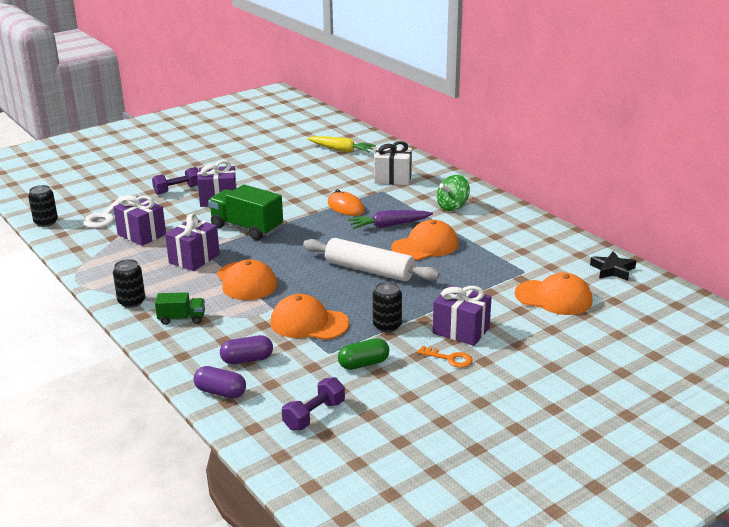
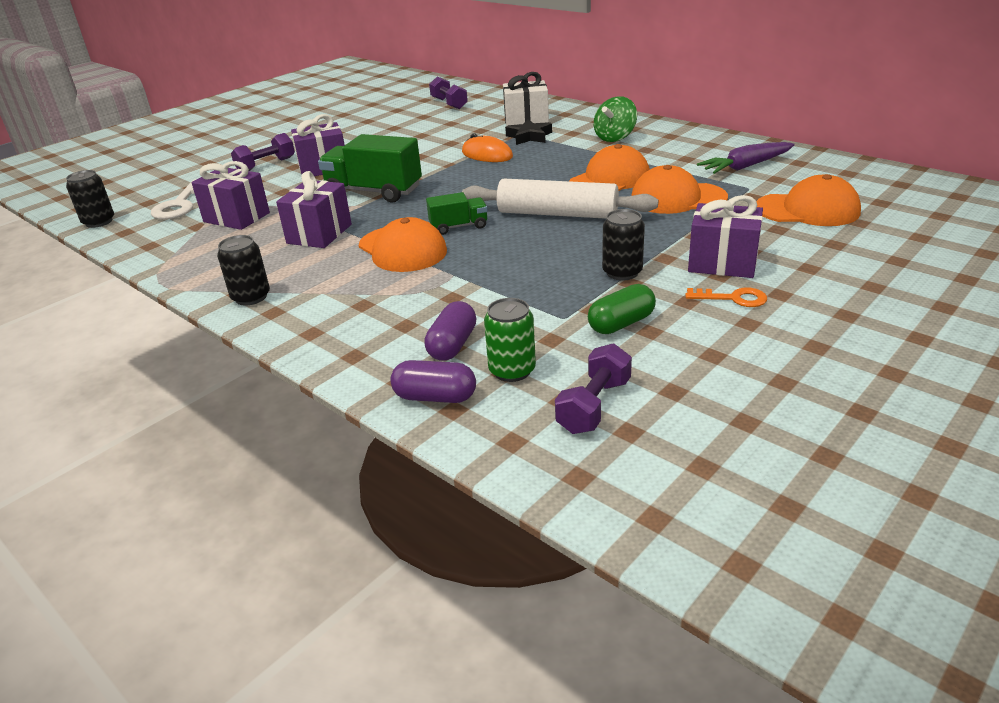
camera: 10 degrees left, 5 degrees up
(182, 319) = (332, 307): green truck -> green truck (458, 226)
(247, 359) = (452, 345): purple capsule -> purple capsule turned 45 degrees counterclockwise
(276, 383) = (512, 370): none -> green can
(309, 323) = (514, 285): orange cap -> orange cap (677, 198)
(341, 150) = (449, 104): yellow carrot -> purple dumbbell
(389, 225) = (552, 165): purple carrot -> purple carrot (746, 166)
(612, 270) = (851, 172): black star -> black star (529, 137)

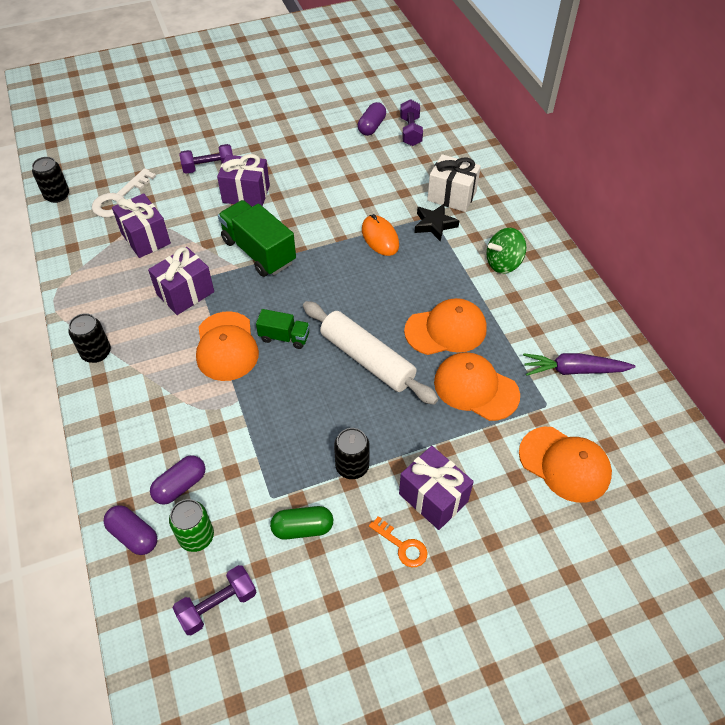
camera: 25 degrees right, 20 degrees up
(409, 110) = (371, 127): none -> purple capsule

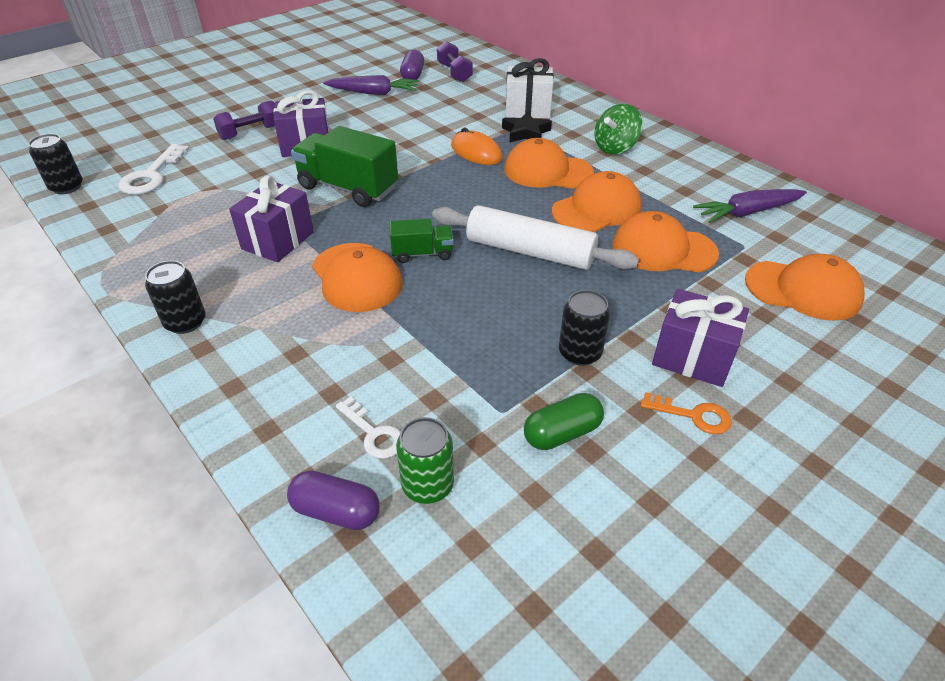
camera: 20 degrees left, 10 degrees down
(145, 238) = (202, 203): purple gift -> none
(180, 486) = (374, 433): purple capsule -> white key
(218, 605) = (504, 559): purple dumbbell -> none
(327, 142) = (373, 93): none -> purple carrot
(428, 276) = (547, 171): none -> orange cap

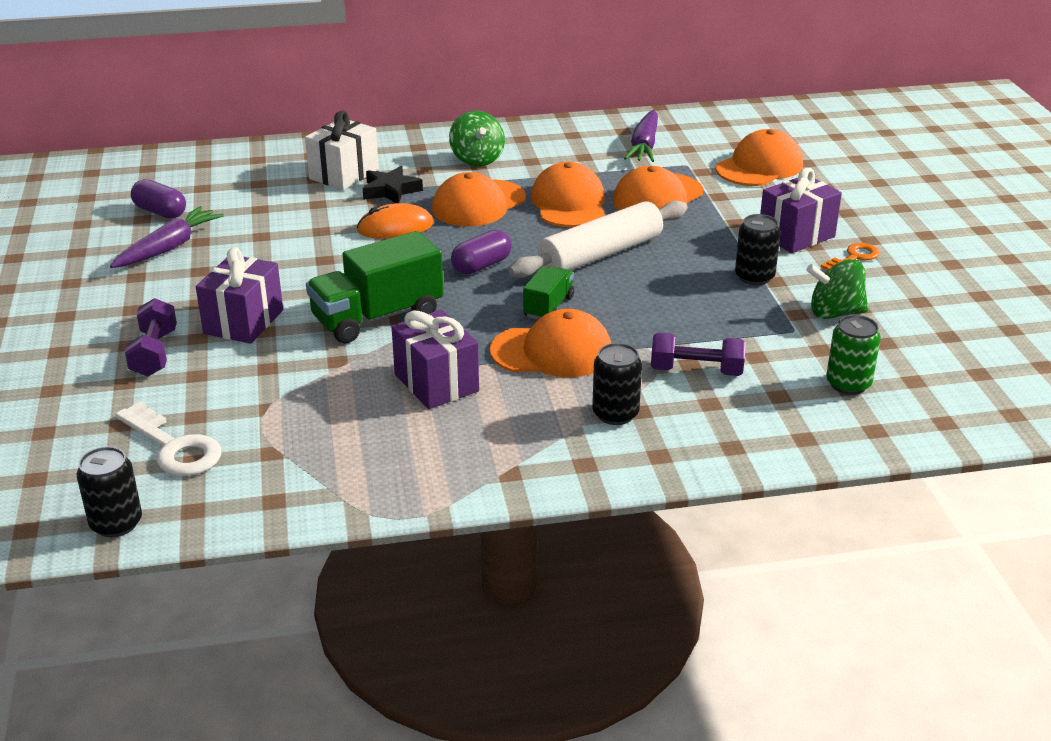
camera: 60 degrees left, 10 degrees down
(185, 322) = (531, 467): black can -> black can (615, 414)
(336, 511) = (848, 431): purple capsule -> purple capsule (481, 265)
(374, 433) = (776, 394): white key -> none
(454, 73) = (194, 186): purple dumbbell -> purple dumbbell (696, 371)
(562, 433) = (834, 313): green capsule -> green spinning top

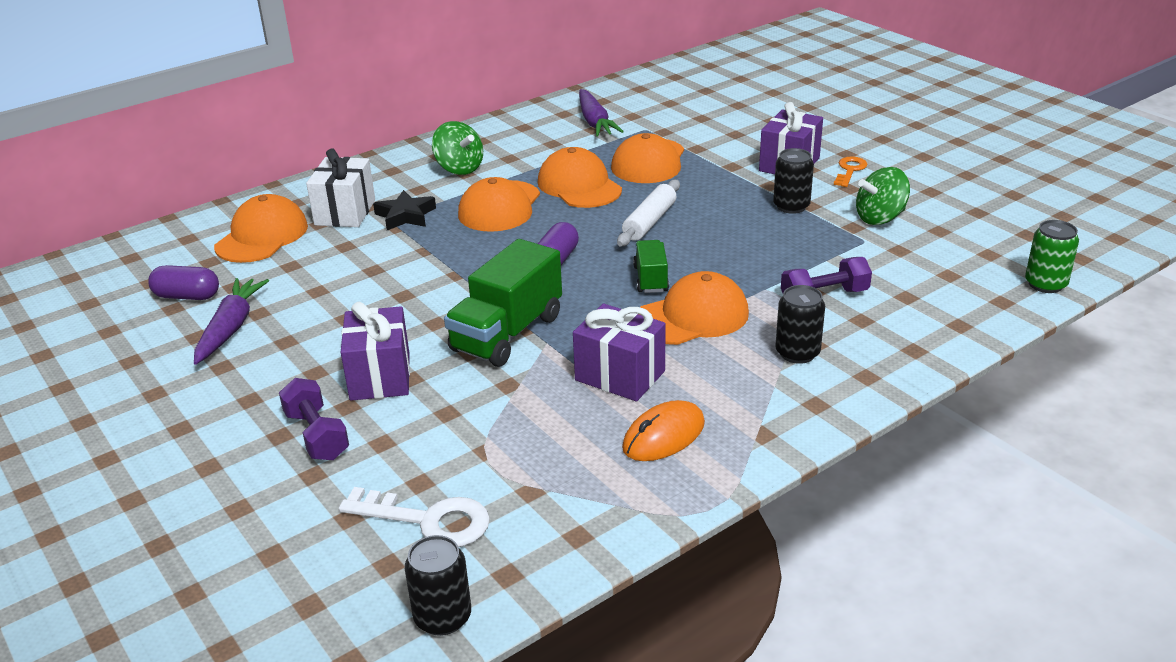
camera: 25 degrees left, 0 degrees up
(395, 227) = (443, 247): orange mouse -> orange mouse (664, 436)
(600, 254) = (649, 222): white rolling pin -> white rolling pin, size x0.65
(759, 167) = (705, 117): orange cap -> orange cap (262, 236)
(848, 384) = (947, 271): green can -> green can (1045, 284)

